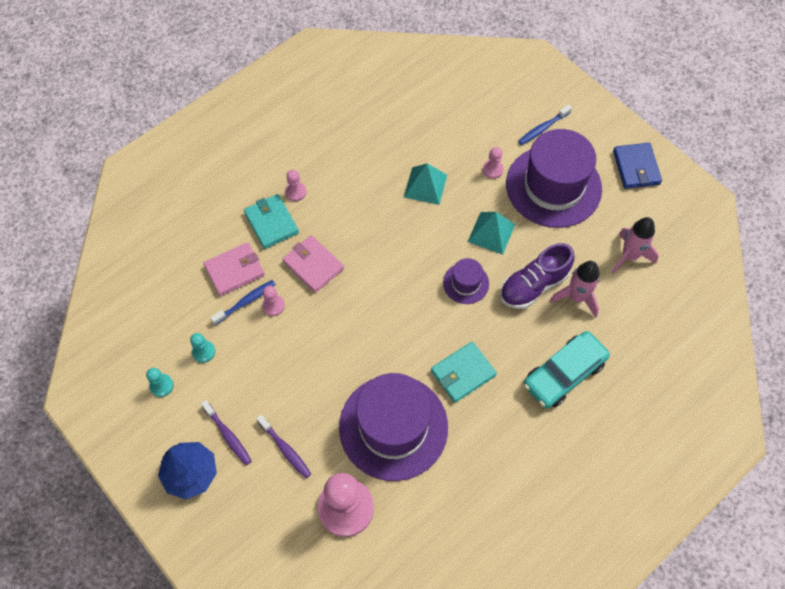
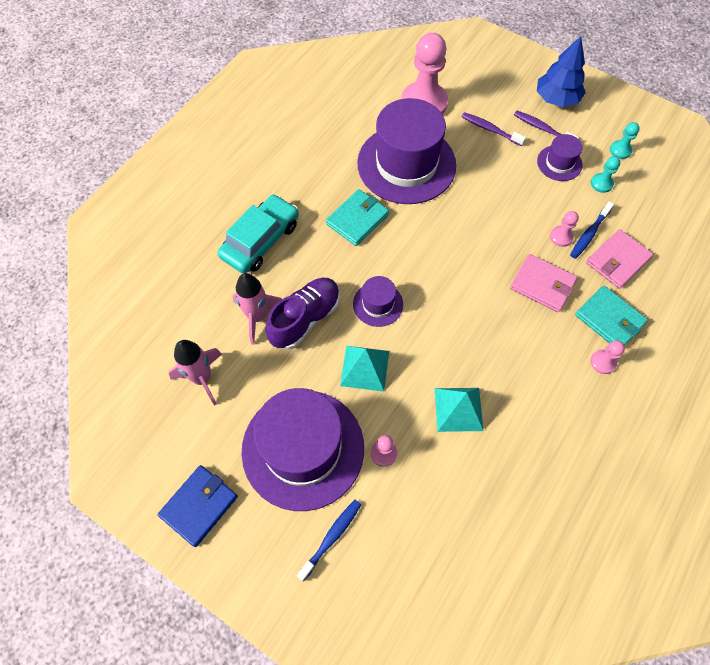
camera: 165 degrees right, 0 degrees up
(233, 386) = (559, 163): none -> purple hat
(636, 167) = (199, 506): blue wallet -> blue wallet turned 60 degrees clockwise

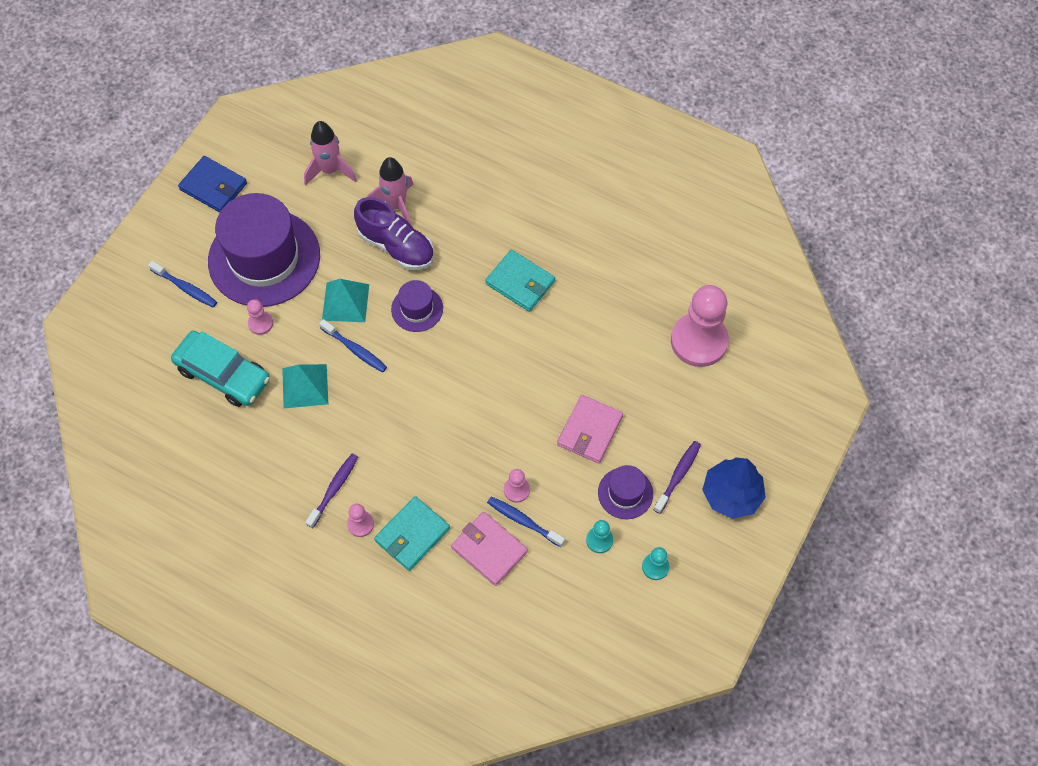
camera: 85 degrees right, 0 degrees up
(260, 240) = (485, 197): turquoise car -> turquoise car (223, 374)
(406, 164) = (602, 326): purple hat -> none
(419, 361) = (355, 349): none -> blue toothbrush
(490, 129) = (667, 415): purple toothbrush -> purple toothbrush (334, 489)
(542, 284) = (451, 467): pink wallet -> pink wallet (590, 430)

